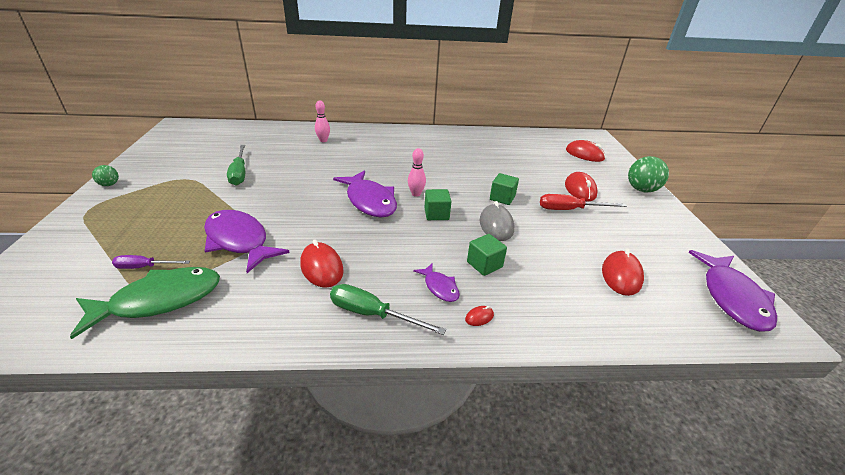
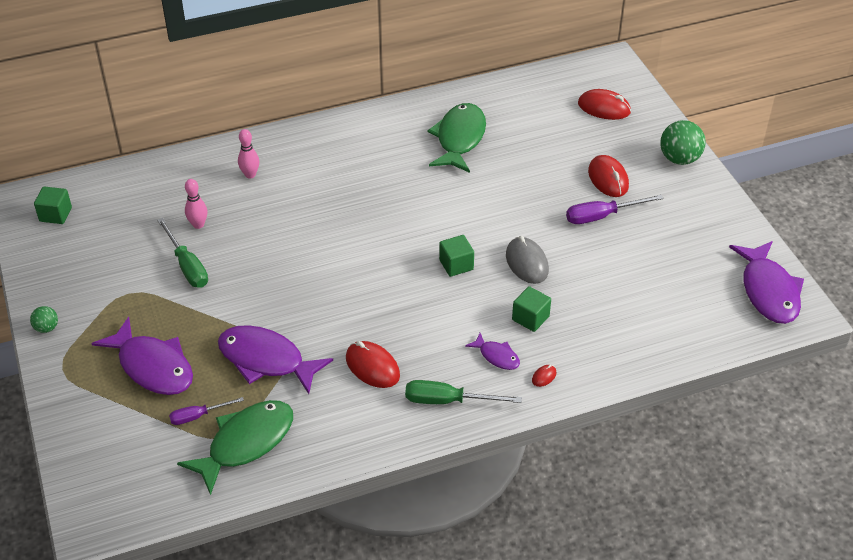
camera: 15 degrees left, 10 degrees up
(369, 201) = (372, 266): purple fish -> purple fish (153, 366)
(416, 194) = (419, 240): pink bowling pin -> pink bowling pin (198, 225)
(474, 150) = (459, 139): none -> green fish
(502, 198) = (521, 218): green cube -> green cube (55, 214)
(570, 210) = (602, 216): red screwdriver -> purple screwdriver
(621, 275) = (665, 294): red mouse -> none

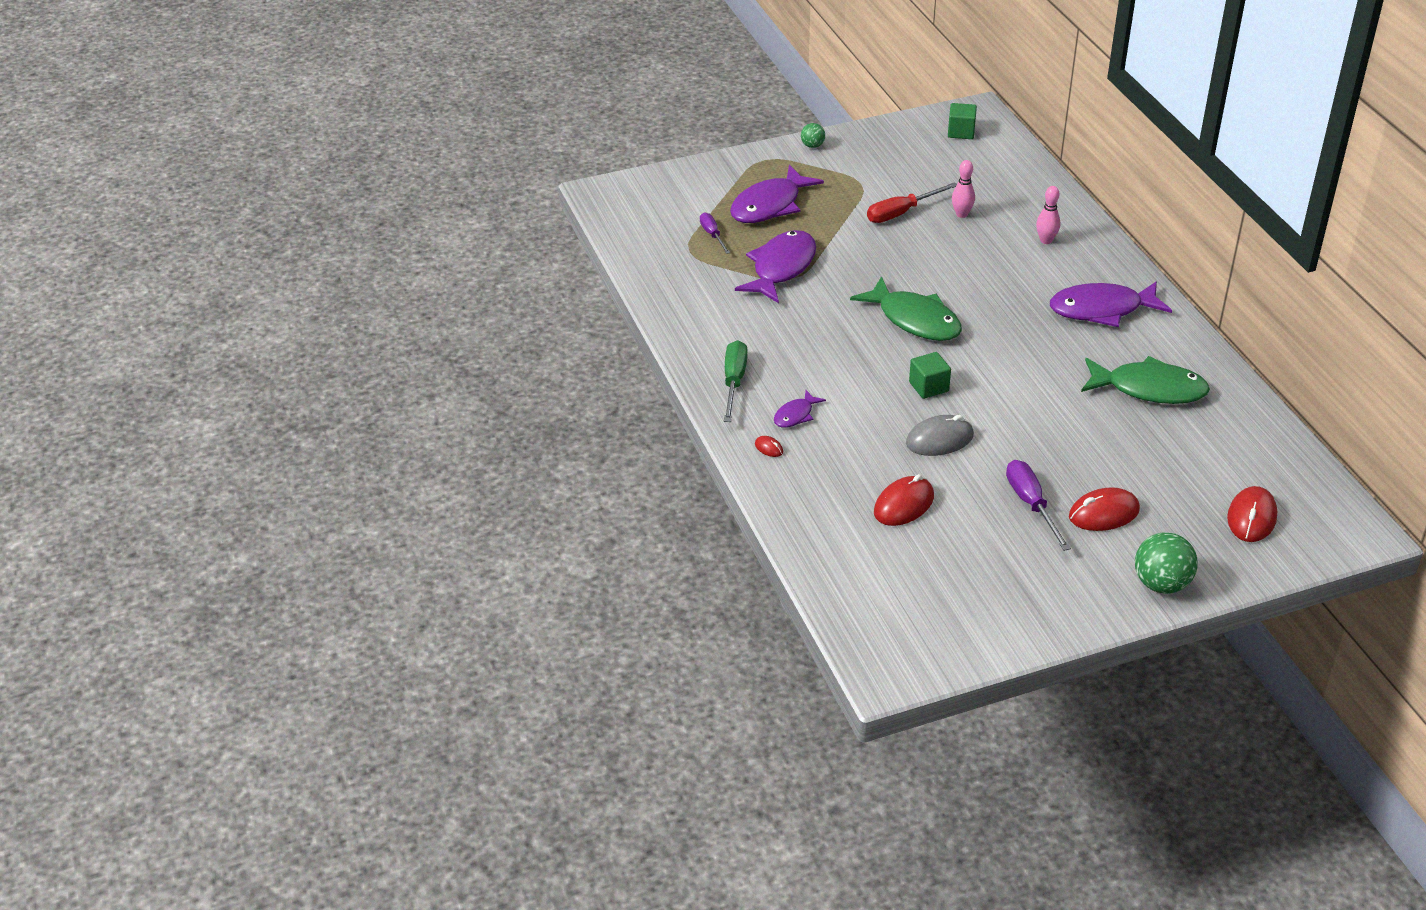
camera: 90 degrees right, 5 degrees down
(187, 266) = (901, 213): green screwdriver -> red screwdriver
(246, 443) = (681, 263): green fish -> green fish (914, 320)
(372, 367) = (776, 332): red mouse -> red mouse (903, 504)
(530, 318) = (853, 440): green cube -> none
(768, 291) = (919, 644): purple fish -> purple fish (1102, 310)

